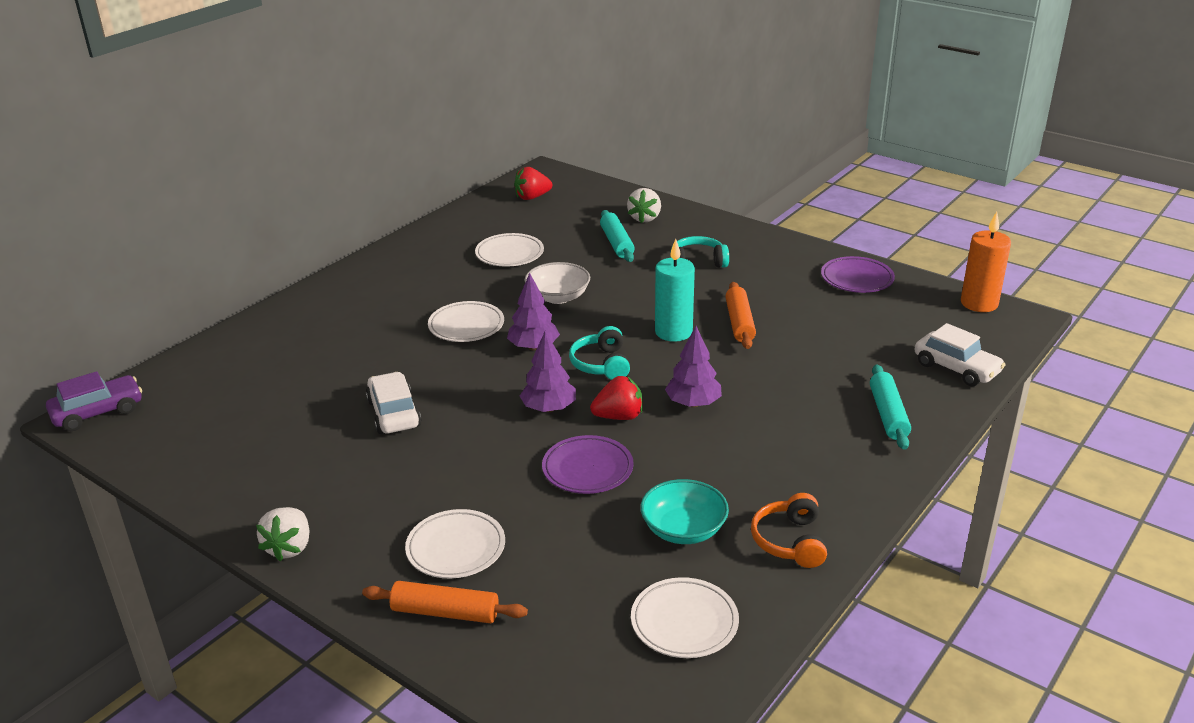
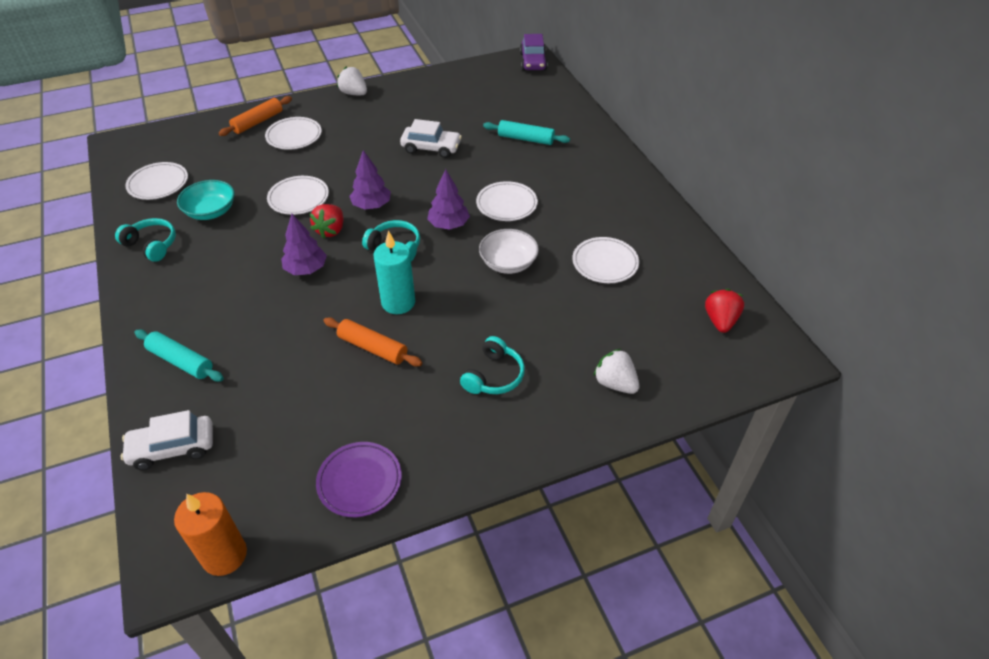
camera: 120 degrees right, 15 degrees up
(587, 469) = (299, 198): purple plate -> white plate
(616, 243) = (575, 337): turquoise rolling pin -> turquoise rolling pin (525, 139)
(790, 541) = (152, 245): orange headphones -> turquoise headphones

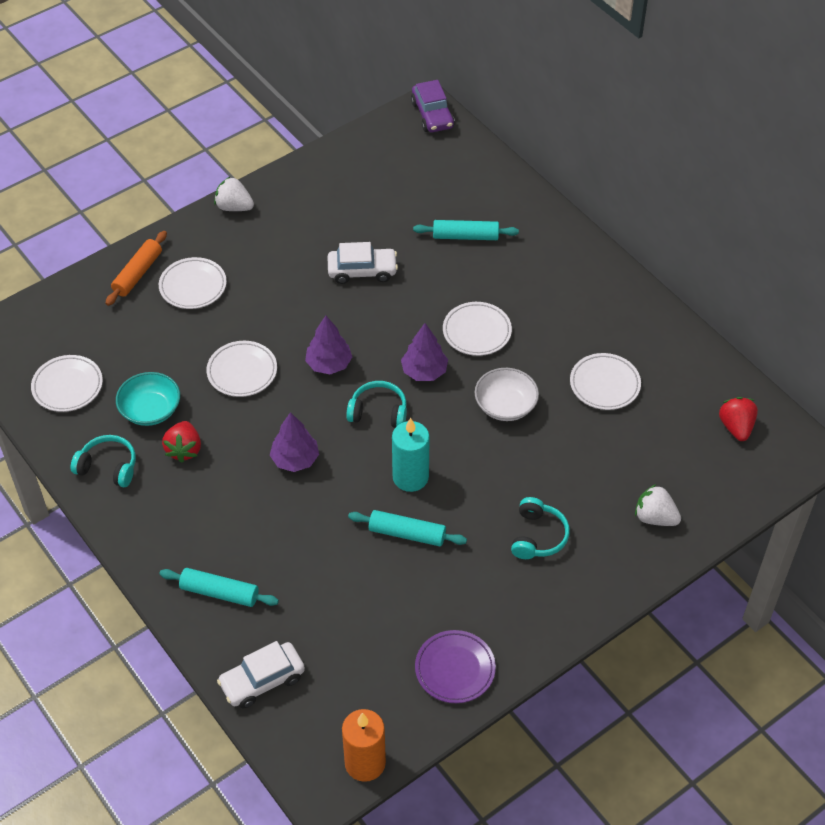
camera: 15 degrees left, 5 degrees up
(331, 230) = (298, 406): red strawberry -> red strawberry (184, 449)
(373, 348) = (407, 533): orange rolling pin -> turquoise rolling pin

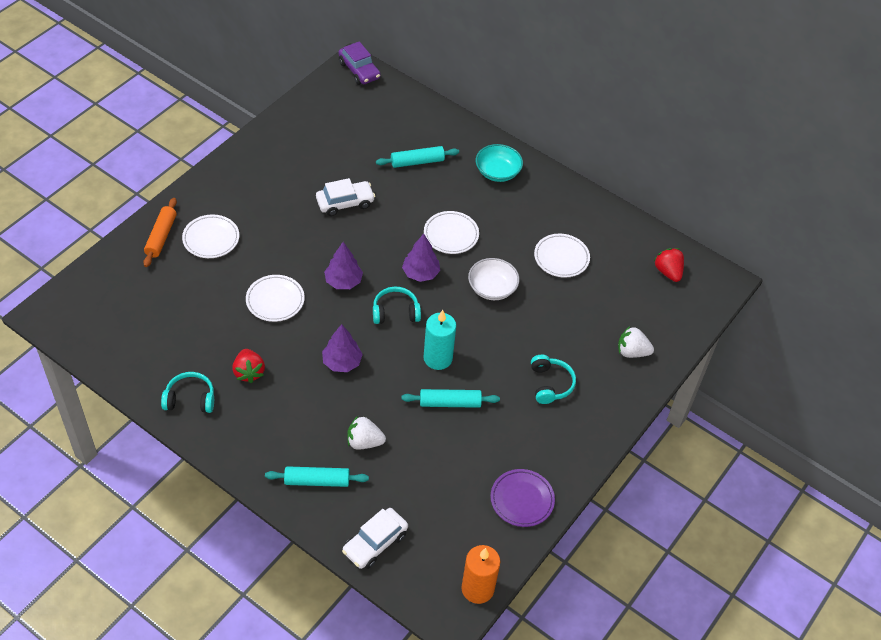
camera: 20 degrees left, 0 degrees up
(67, 386) = (133, 339): white plate -> none
(150, 410) = (210, 345): turquoise bowl -> turquoise bowl (497, 172)
(234, 207) = (223, 169): white strawberry -> white strawberry (364, 442)

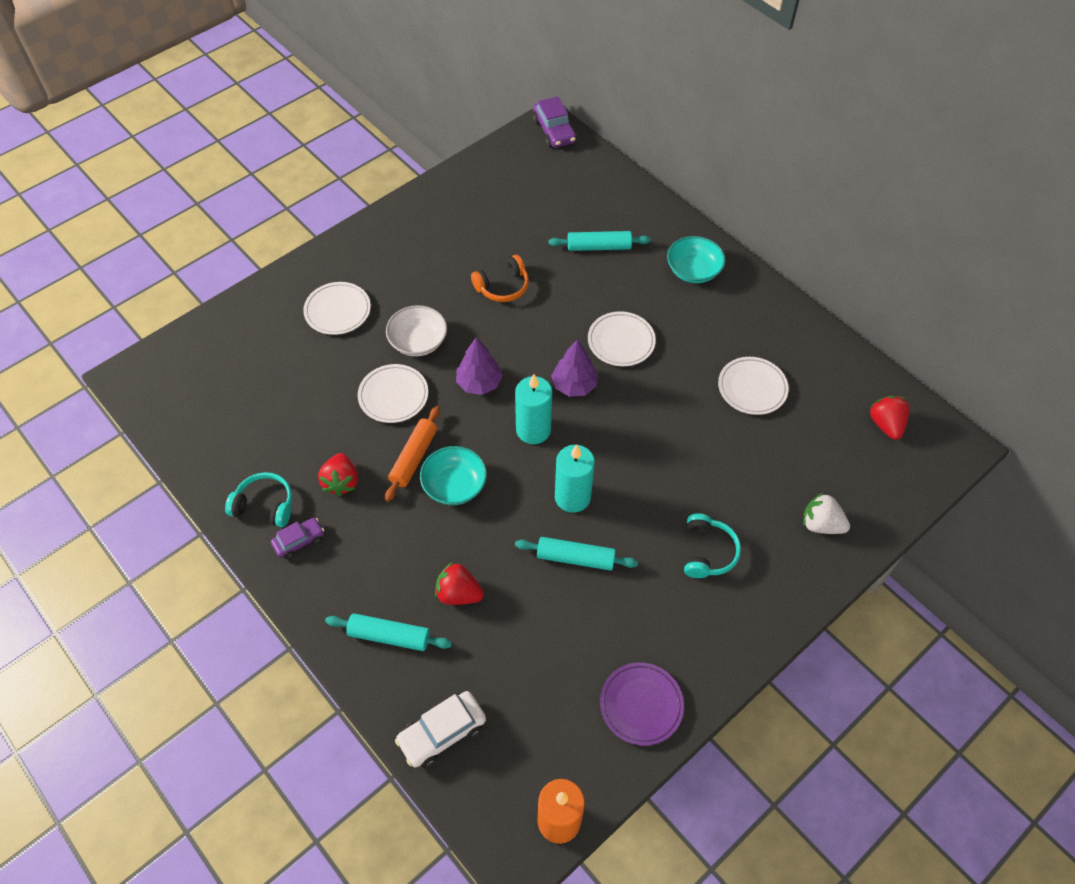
camera: 15 degrees right, 5 degrees up
(161, 236) = (282, 301): orange rolling pin -> orange rolling pin (414, 457)
(226, 422) = (299, 541): none -> purple car
(342, 362) = (454, 485): purple tree -> turquoise bowl
(345, 203) = (503, 286): white car -> orange headphones
(364, 442) = (458, 593): white strawberry -> red strawberry
(395, 312) = (533, 430): turquoise headphones -> turquoise candle
(492, 288) = (658, 416): white bowl -> white bowl (418, 341)

